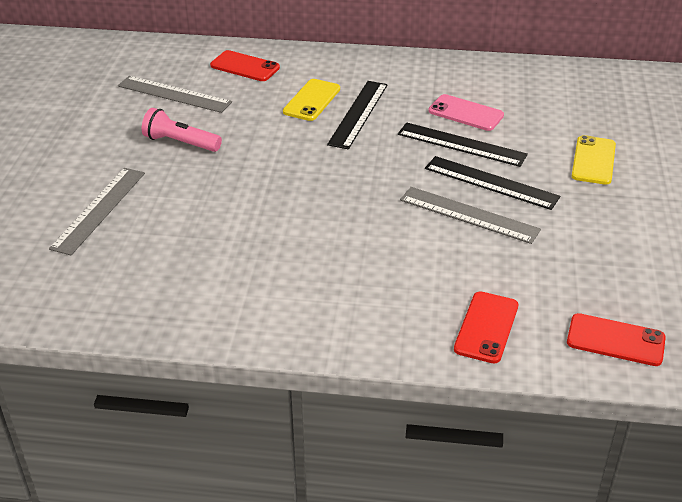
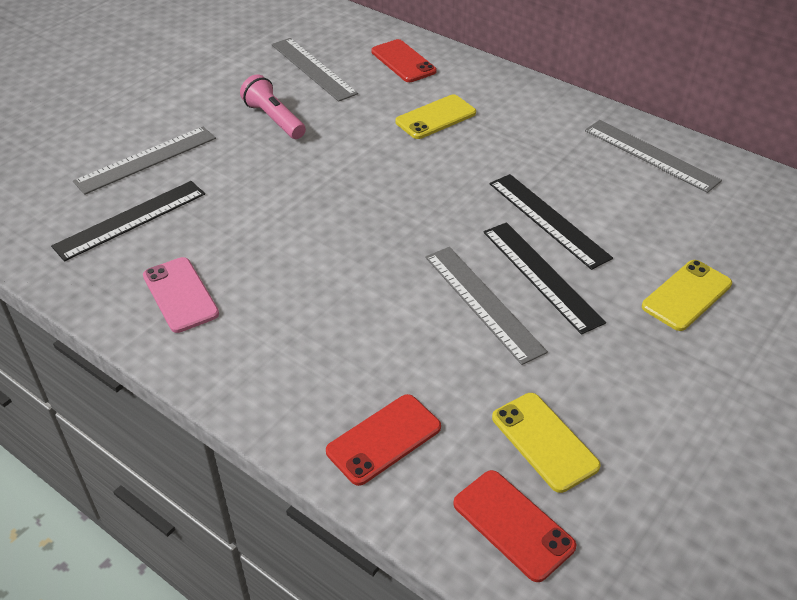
camera: 30 degrees right, 5 degrees up
(358, 114) = (469, 148): black ruler -> black ruler (131, 220)
(466, 113) = (585, 186): pink phone -> pink phone (180, 295)
(490, 78) = (650, 155): none -> grey ruler
(589, 284) = (544, 441): none -> yellow phone

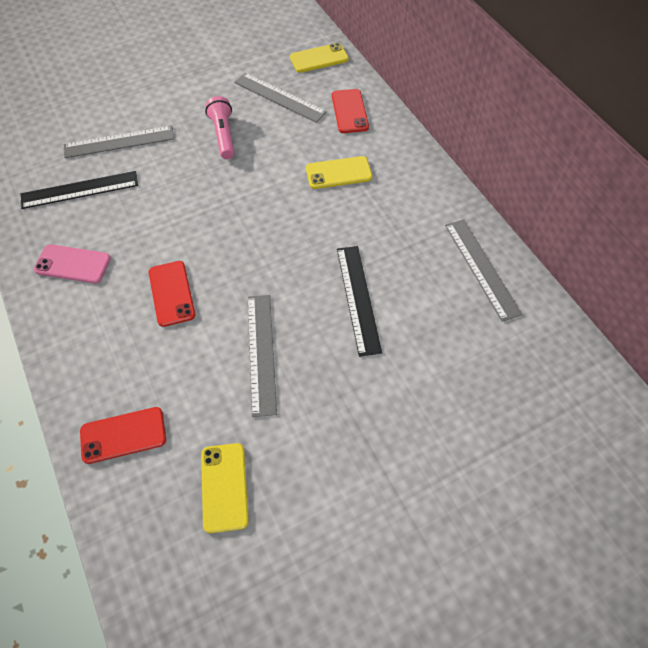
camera: 25 degrees right, 15 degrees up
(180, 295) = (73, 264): pink phone -> pink phone turned 75 degrees counterclockwise
(313, 69) = (279, 97): grey ruler -> grey ruler turned 45 degrees counterclockwise
(513, 525) = (159, 542): red phone -> red phone (171, 293)
(541, 276) = (318, 346): black ruler -> none
(687, 295) = (415, 410): yellow phone -> yellow phone (319, 58)

